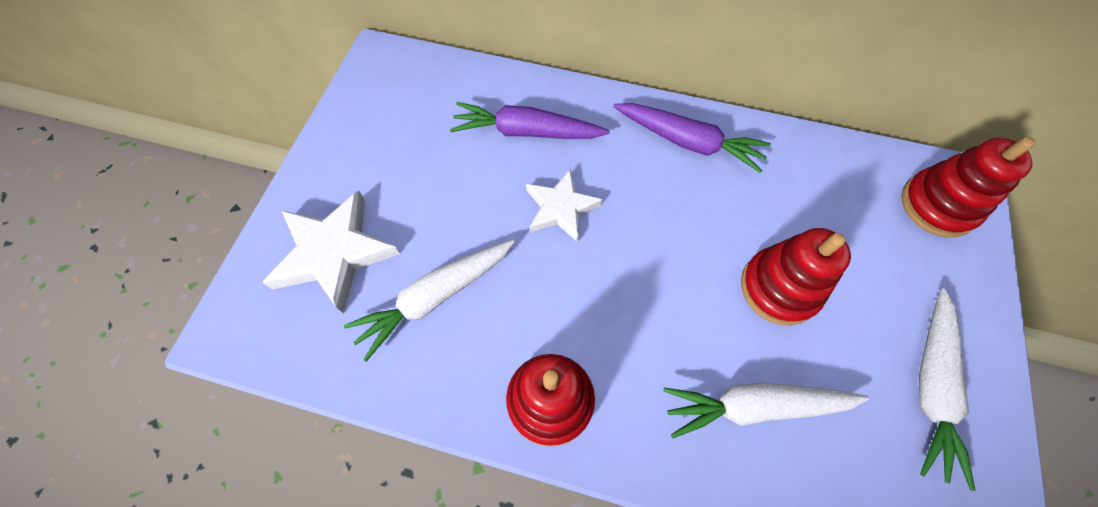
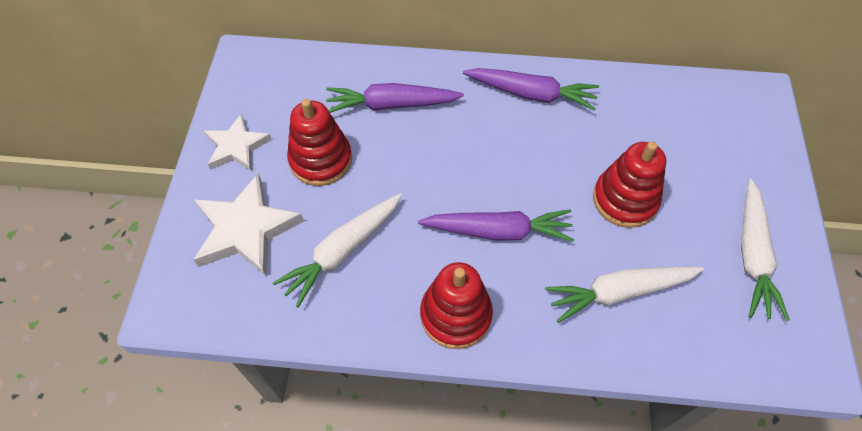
camera: 10 degrees left, 5 degrees down
(561, 208) = (434, 163): white star -> white star (237, 147)
(620, 302) = (498, 231): none -> purple carrot
(937, 205) = (741, 116): red stacking toy -> red stacking toy (321, 160)

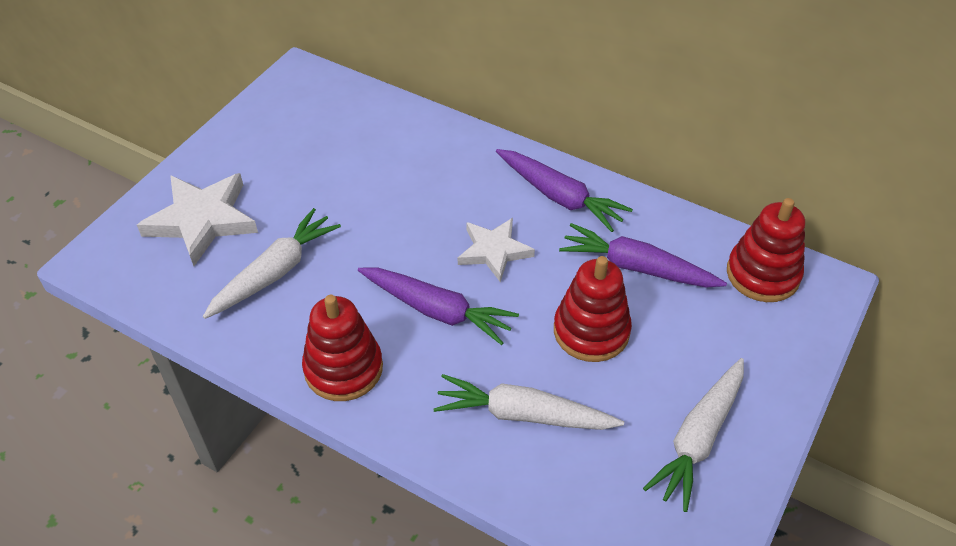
camera: 25 degrees right, 10 degrees down
(237, 147) = (241, 147): white star -> white star (494, 251)
(321, 160) = (309, 185): red stacking toy -> red stacking toy (762, 274)
(342, 252) = (275, 272): white carrot -> white carrot turned 150 degrees clockwise
(391, 105) = (409, 159): purple carrot -> purple carrot (637, 267)

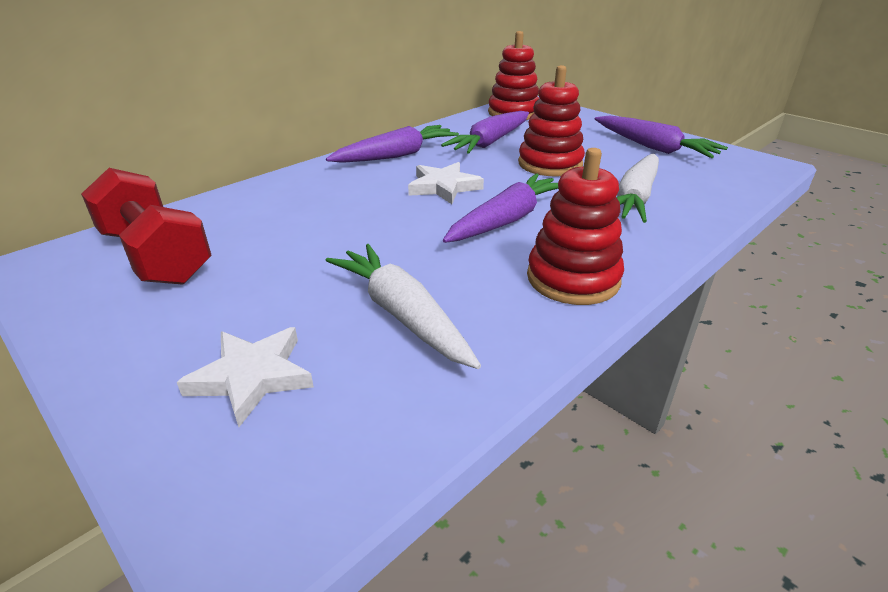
camera: 75 degrees left, 15 degrees down
(202, 220) = (252, 377): white star -> white star, size x0.65
(321, 121) = (156, 256): none -> red dumbbell
(698, 439) = (654, 147): white carrot -> purple carrot

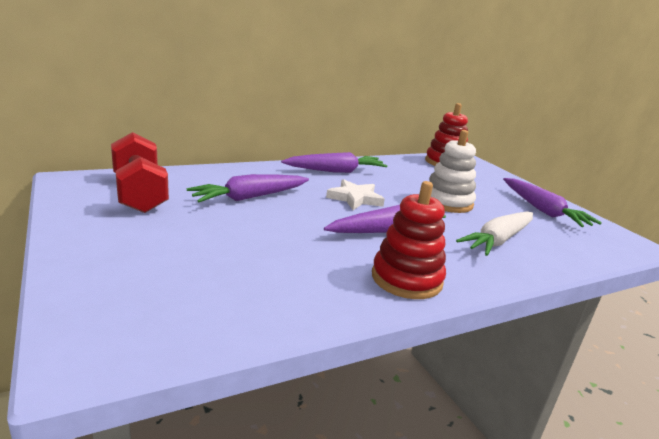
camera: 15 degrees right, 10 degrees down
(252, 377) = (149, 274): white star -> none
(401, 314) = (268, 267): white carrot -> none
(490, 142) = (412, 178): purple carrot -> purple carrot (249, 197)
(550, 164) = (447, 202): red stacking toy -> white stacking toy

